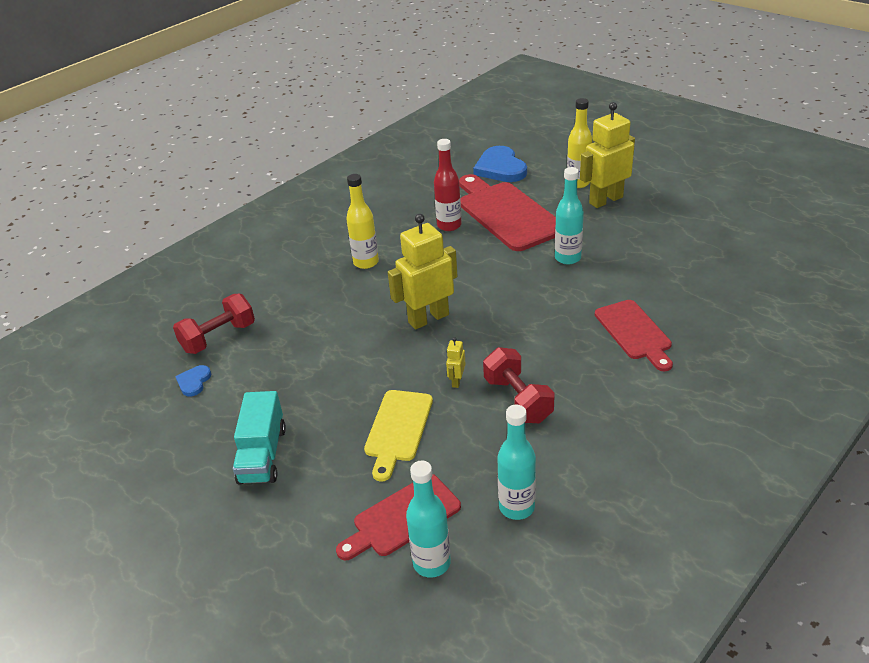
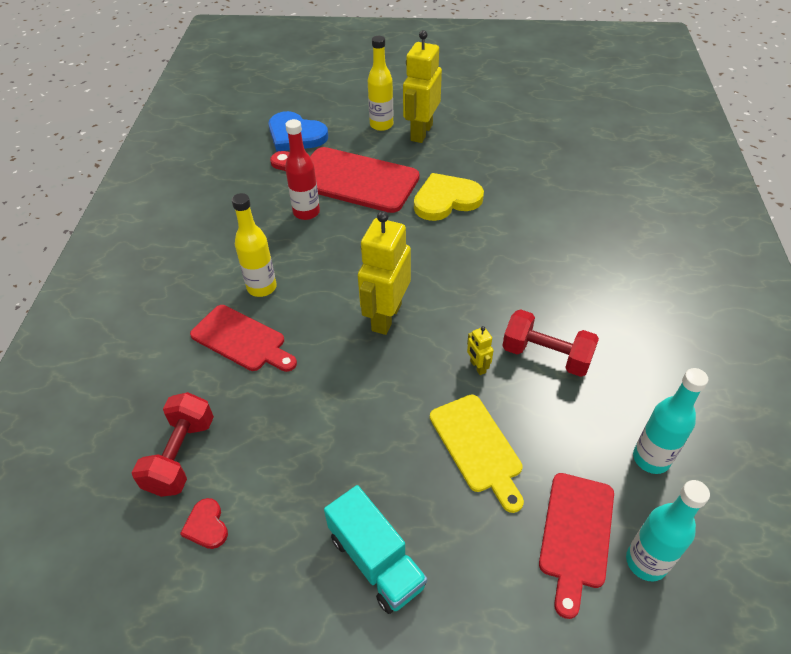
camera: 40 degrees left, 10 degrees up
(194, 382) = (206, 526): blue heart -> red heart
(567, 258) = (446, 200): turquoise bottle -> yellow heart
(634, 332) = (568, 244): red cutting board -> red cutting board (242, 340)

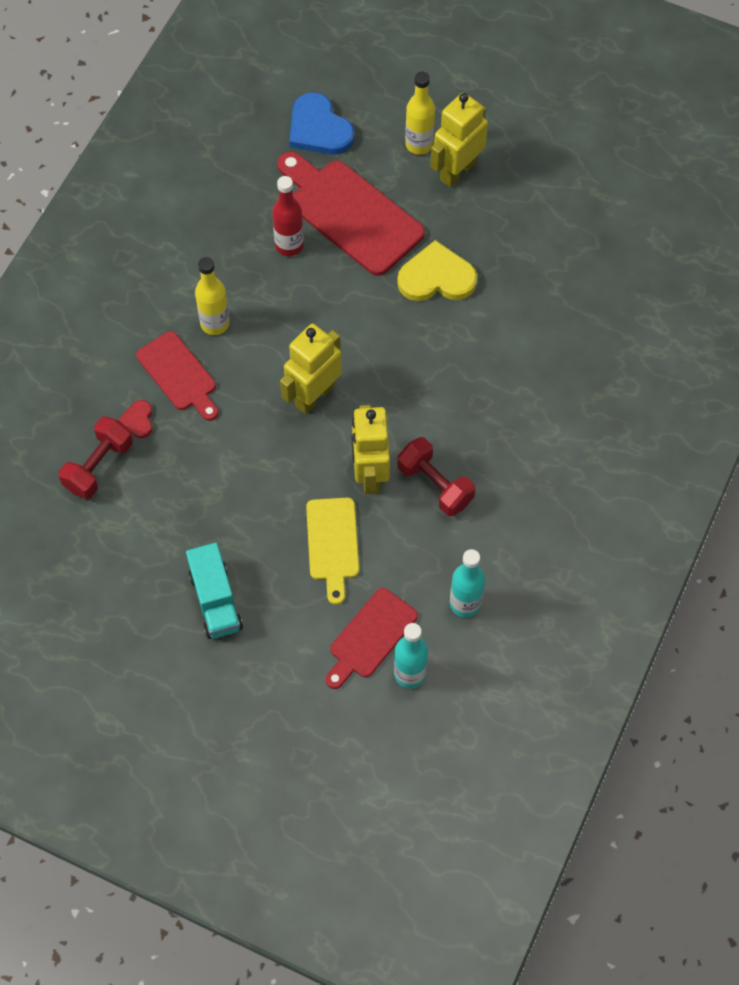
camera: 20 degrees right, 15 degrees up
(206, 526) = (102, 530): red heart -> red heart (138, 420)
(477, 367) = (370, 474): yellow robot -> yellow robot, size x2.33

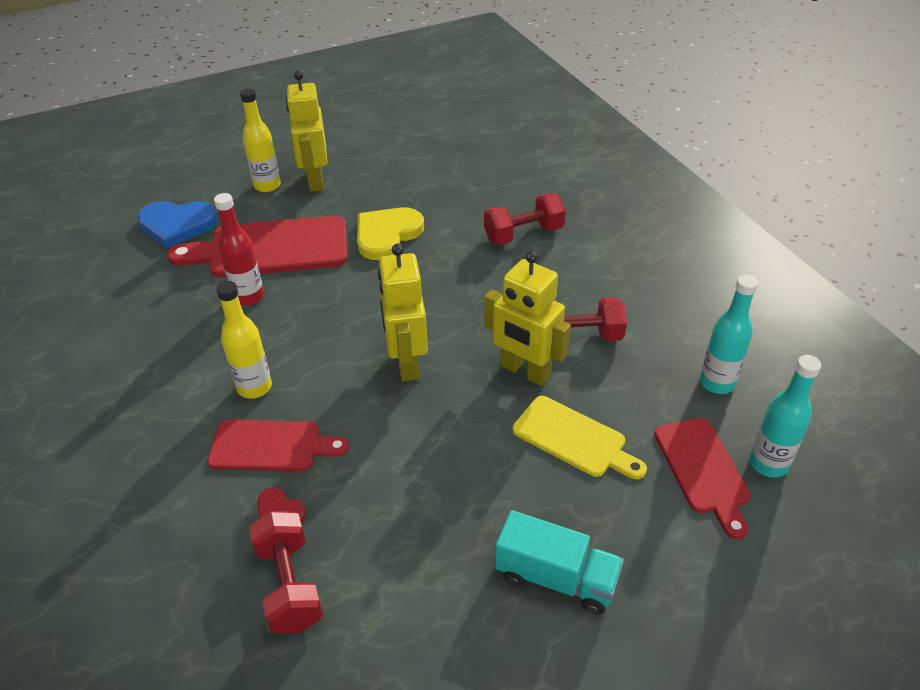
camera: 50 degrees left, 20 degrees down
(525, 371) = (523, 234): none -> red dumbbell

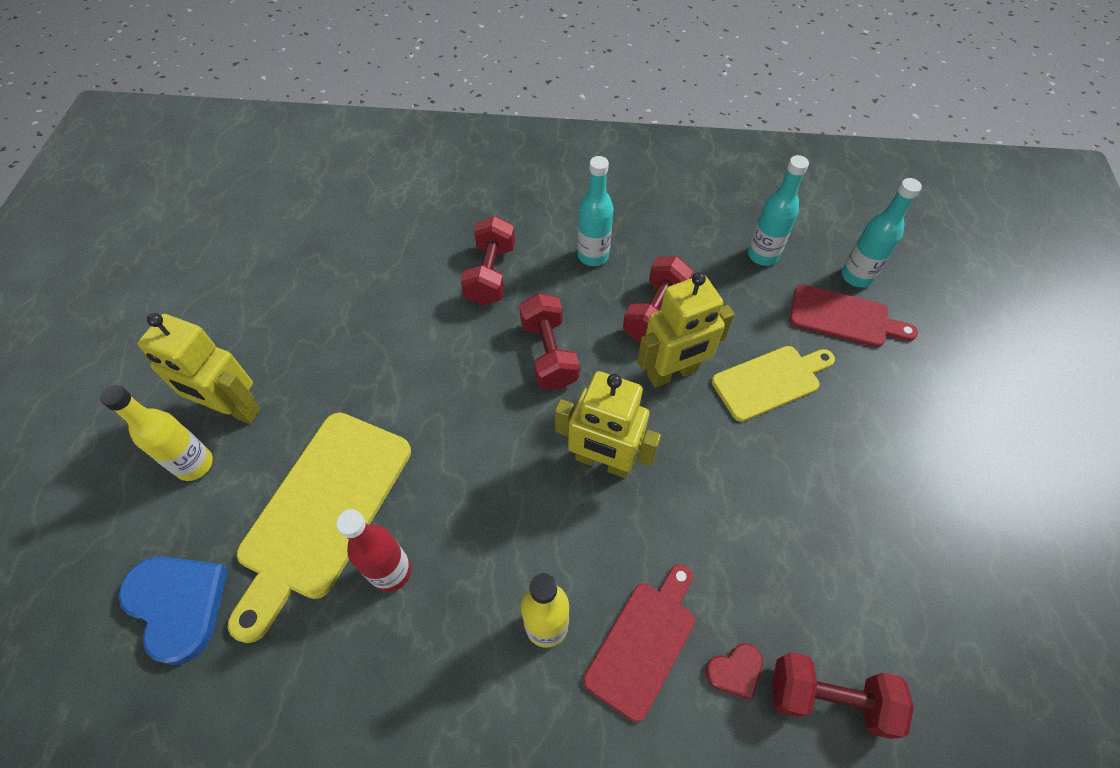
camera: 60 degrees left, 15 degrees up
(177, 225) = (178, 604): blue heart -> blue heart turned 75 degrees counterclockwise
(271, 248) = (322, 511): red cutting board -> yellow cutting board
(387, 235) = (396, 385): yellow heart -> none
(479, 294) = (549, 353): none -> red dumbbell
(556, 578) = (904, 473): turquoise truck -> none
(598, 278) = (593, 256): none -> turquoise bottle

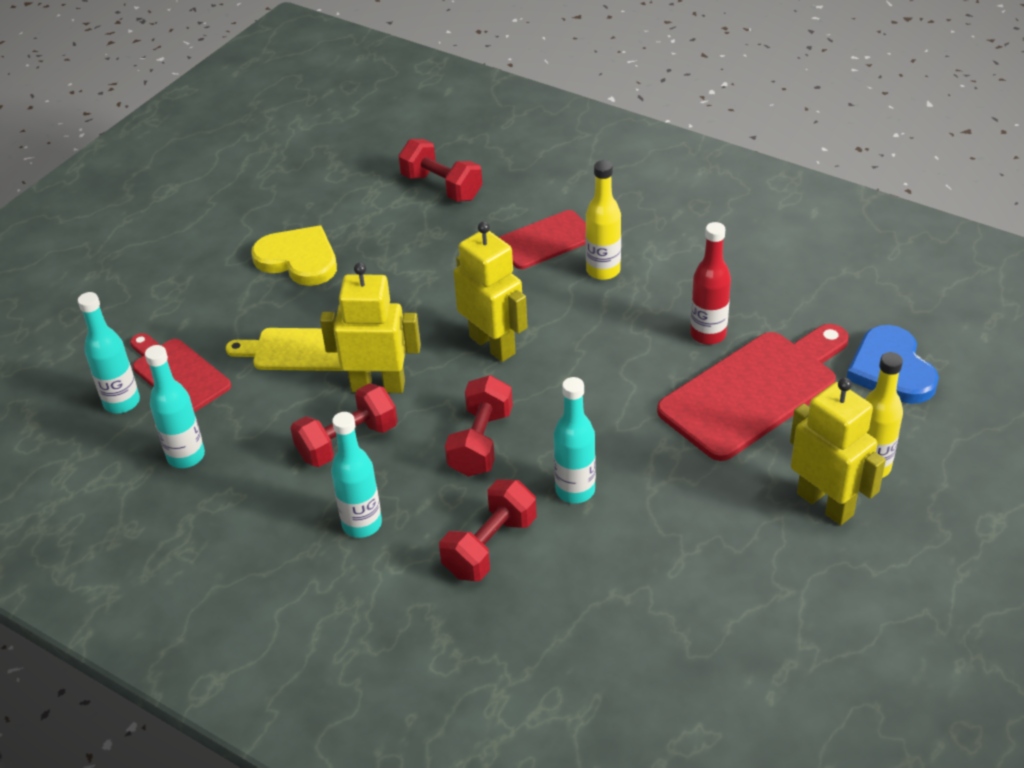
camera: 150 degrees left, 15 degrees down
(322, 511) = (754, 391): yellow cutting board -> red cutting board
(449, 341) = (575, 490): none -> turquoise bottle
(735, 671) = (490, 213): red heart -> none
(875, 491) = (298, 259): none -> yellow heart

